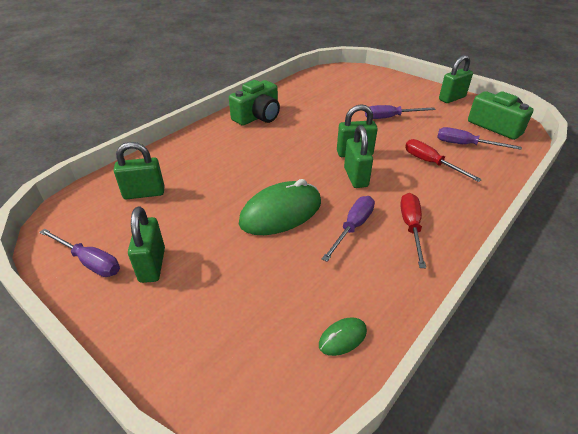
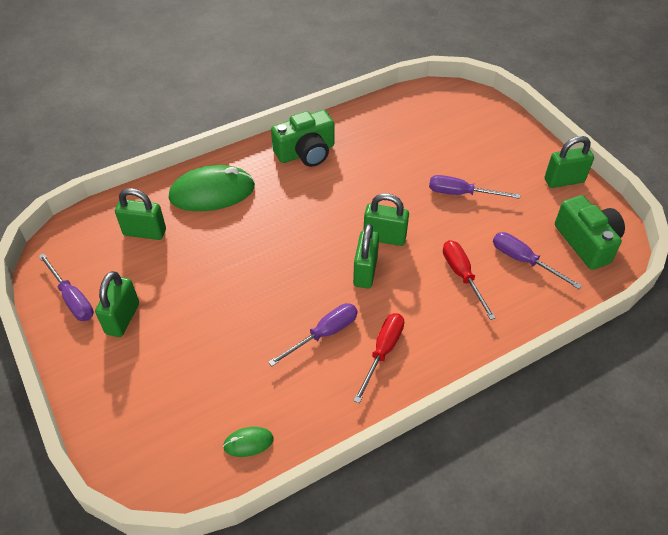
camera: 20 degrees right, 10 degrees up
(281, 212) = (263, 295): green mouse -> green mouse (212, 192)

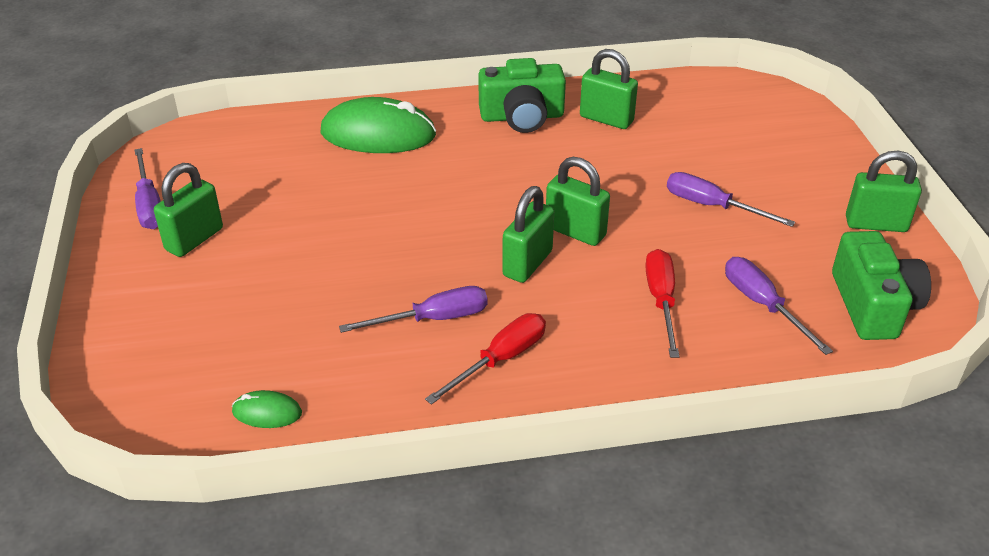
camera: 20 degrees right, 10 degrees down
(145, 232) = (273, 157): green padlock -> green padlock (606, 119)

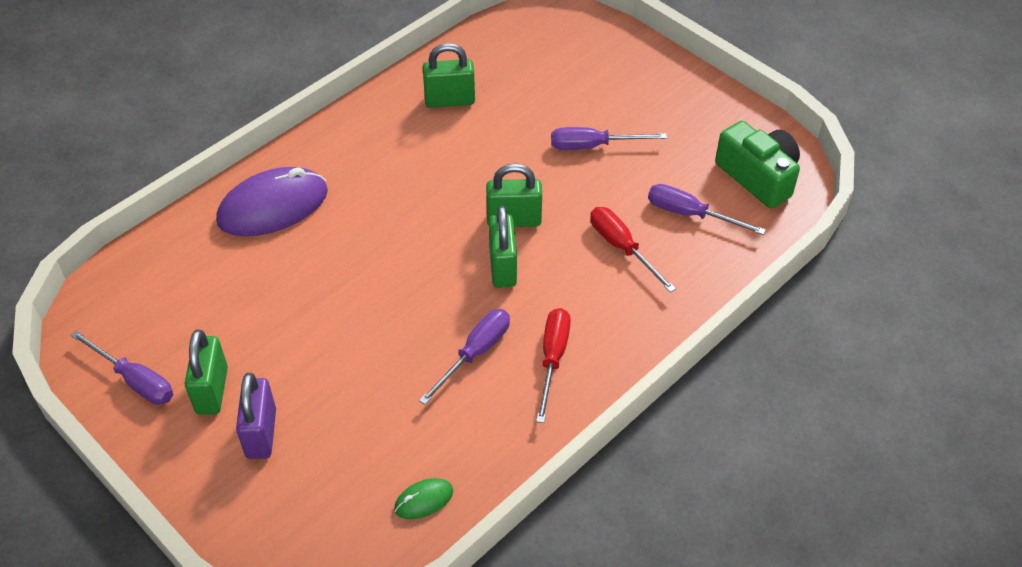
camera: 35 degrees left, 10 degrees up
(196, 289) = (261, 433): none -> purple padlock
(378, 134) = (273, 206): green mouse -> purple mouse
(522, 117) = (380, 130): green camera -> none
(876, 224) = (713, 106): green padlock -> none

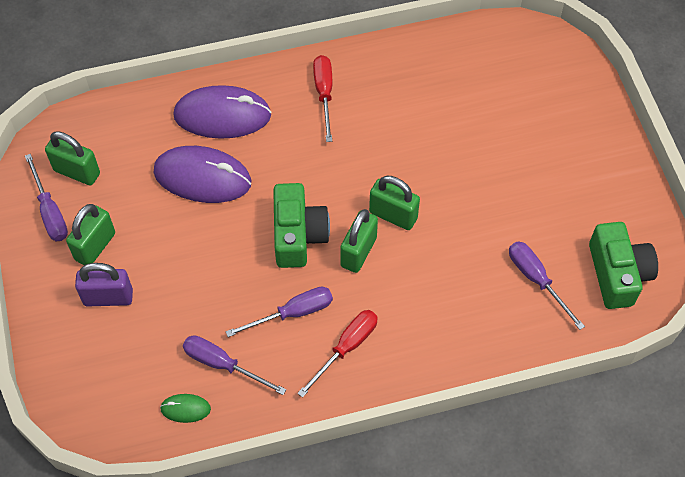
camera: 30 degrees right, 10 degrees up
(261, 433) = (108, 297): purple padlock -> purple padlock turned 60 degrees clockwise
(290, 272) = (202, 177): none -> purple mouse
(430, 280) = (298, 235): none -> green camera
(450, 100) = (411, 83): green padlock -> green padlock (77, 172)
(593, 146) = (499, 179): purple screwdriver -> purple screwdriver (223, 364)
(622, 248) = (461, 282): red screwdriver -> red screwdriver (324, 94)

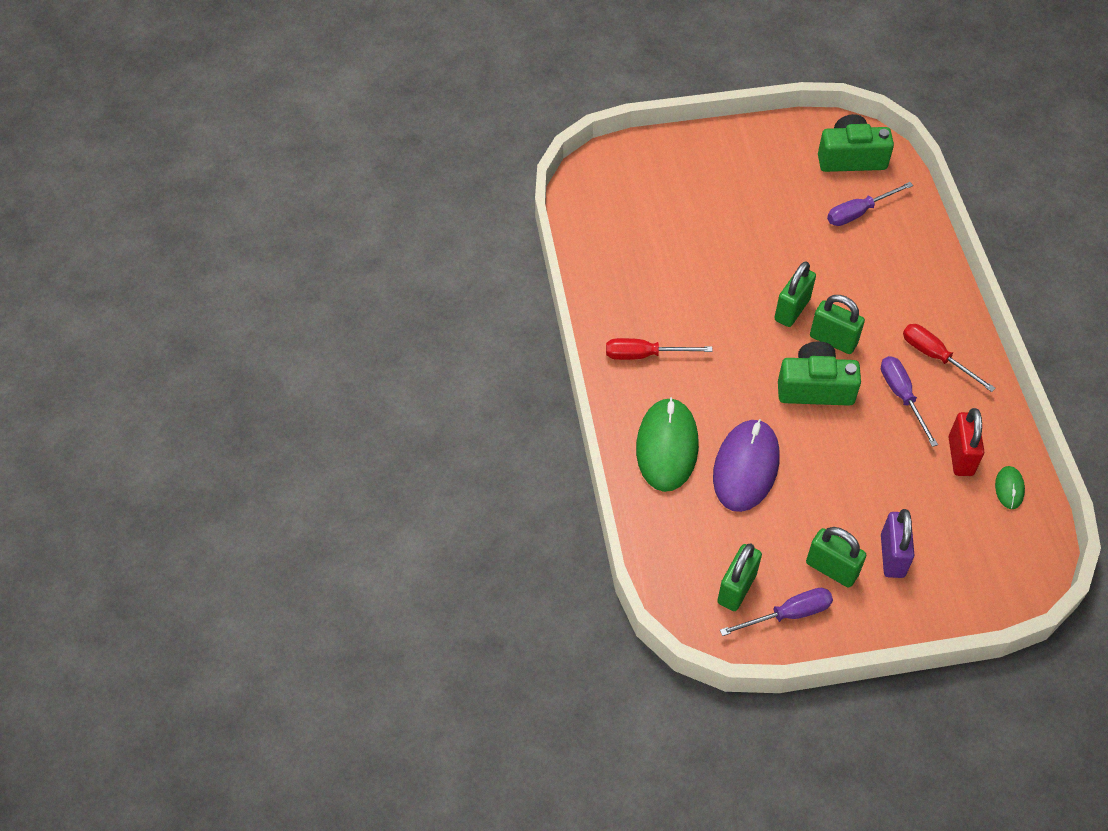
camera: 85 degrees left, 5 degrees down
(222, 115) = (667, 447): purple mouse -> green mouse
(223, 364) = (960, 456): purple screwdriver -> red padlock

